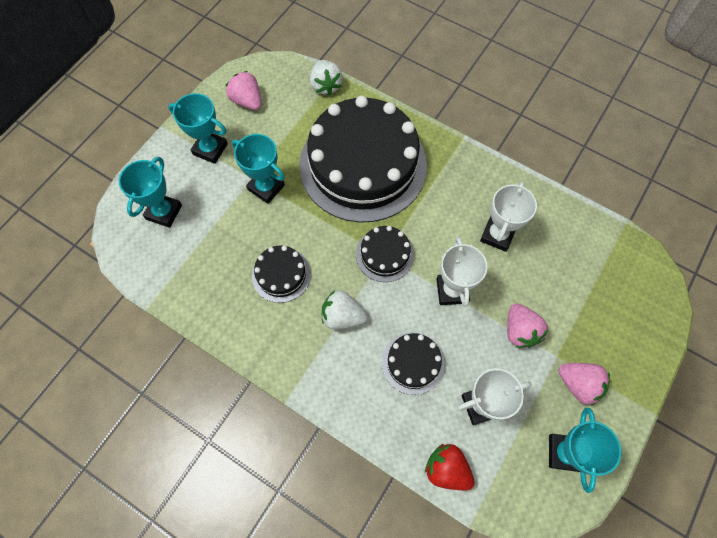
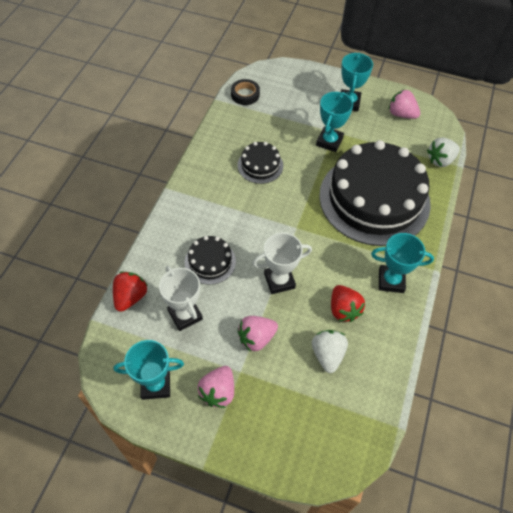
camera: 75 degrees right, 10 degrees down
(153, 267) = (245, 94): none -> black tape
(164, 212) = (288, 90): turquoise trophy -> turquoise trophy (391, 281)
(247, 101) = (401, 114): pink strawberry -> pink strawberry turned 90 degrees counterclockwise
(342, 316) = (237, 209): white strawberry -> white strawberry (327, 354)
(384, 254) = (297, 228): black cake -> none
(497, 235) = (343, 309): white trophy -> red strawberry

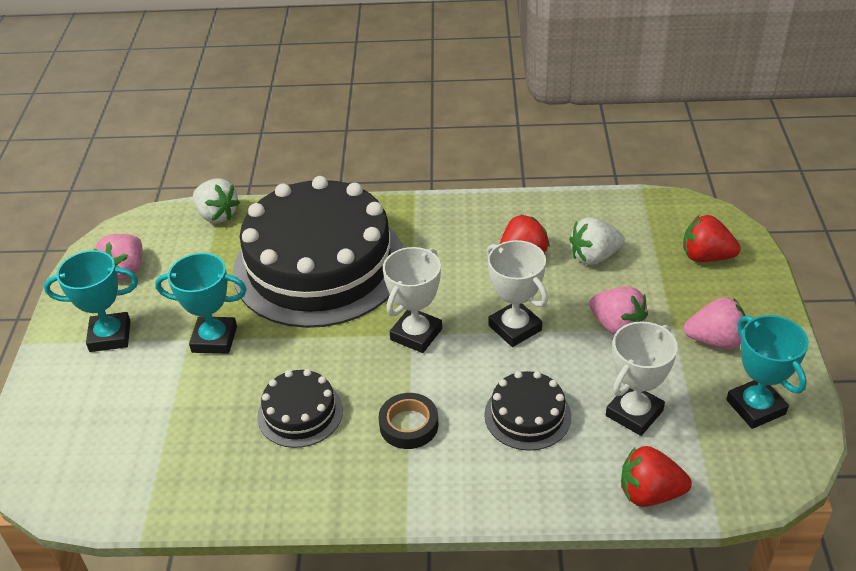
camera: 105 degrees left, 15 degrees down
(245, 94) = (117, 492): black tape -> black tape (409, 425)
(295, 229) = (416, 334): none -> white trophy
(300, 432) = (706, 257): none -> red strawberry
(391, 281) = (453, 225): turquoise trophy -> none

